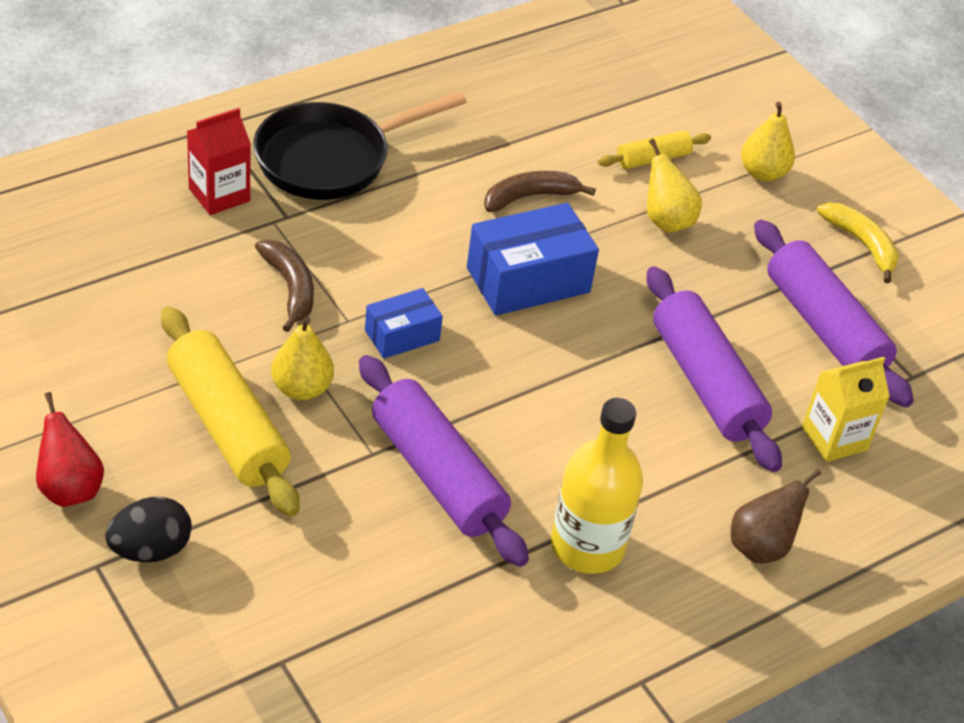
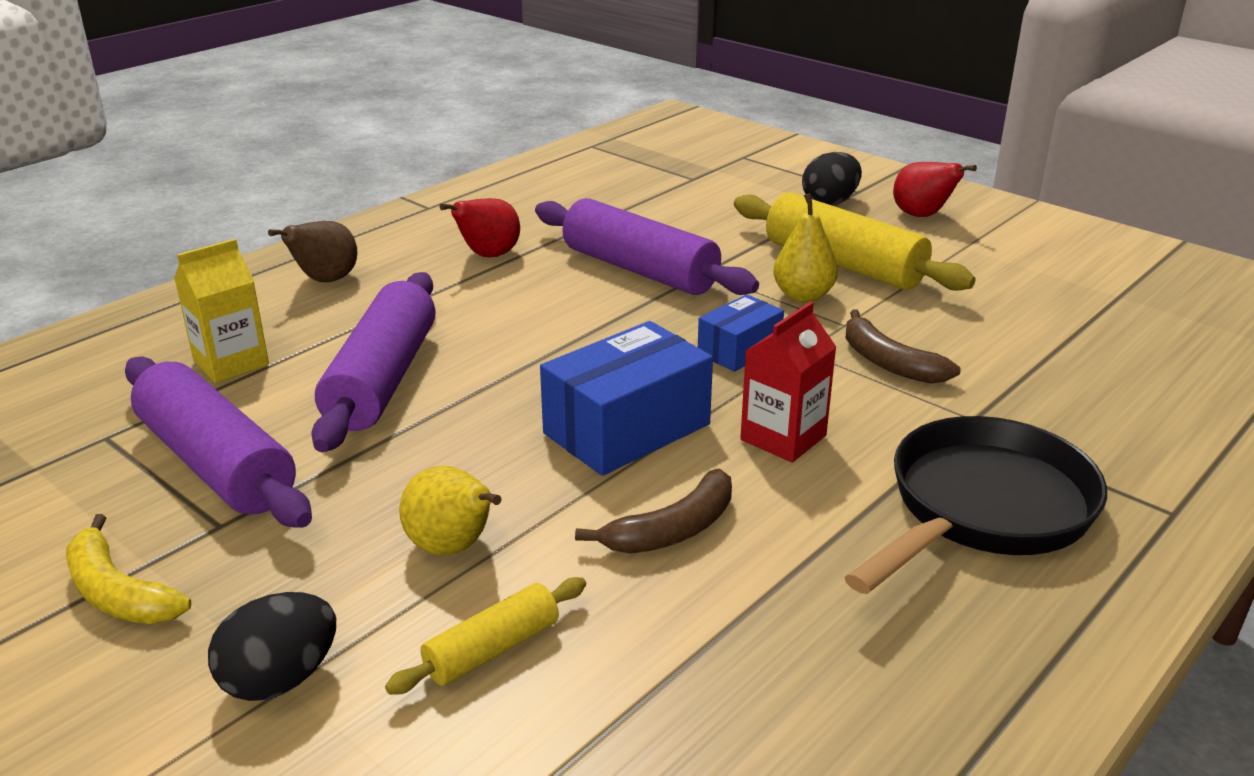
camera: 170 degrees right, 15 degrees down
(219, 195) = (1065, 430): red carton -> red carton (783, 438)
(587, 546) = (488, 256): yellow bottle -> red pear
(706, 382) = (382, 379): purple rolling pin -> purple rolling pin turned 45 degrees clockwise
(762, 173) = (280, 679): yellow pear -> black egg

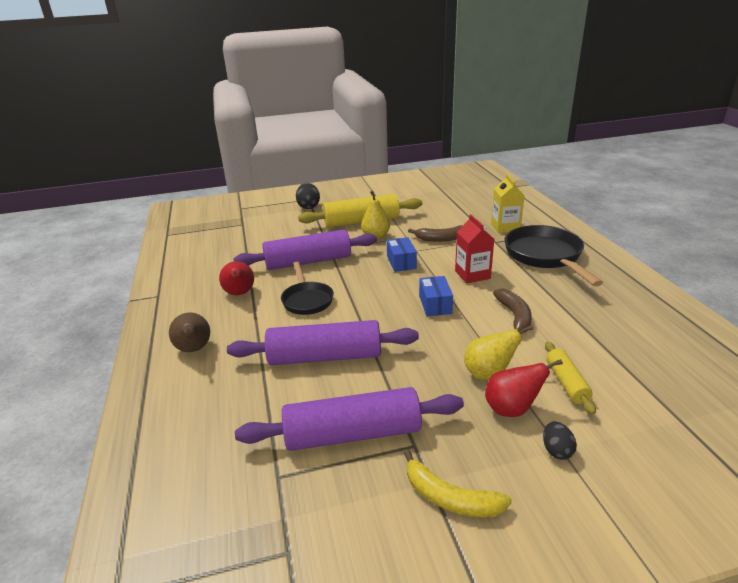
camera: 55 degrees left, 0 degrees up
(118, 593) = (450, 498): yellow banana -> yellow banana turned 45 degrees clockwise
(231, 363) = (247, 405): yellow carton -> yellow carton (505, 227)
(280, 679) = (556, 450): black egg -> black egg, size x0.62
(382, 379) = (325, 357): purple rolling pin -> purple rolling pin turned 45 degrees counterclockwise
(523, 310) = (307, 300): none -> black pan
(627, 429) = (435, 304): blue box -> blue box, size x0.58
(922, 216) = (345, 196): red pear -> red pear (512, 409)

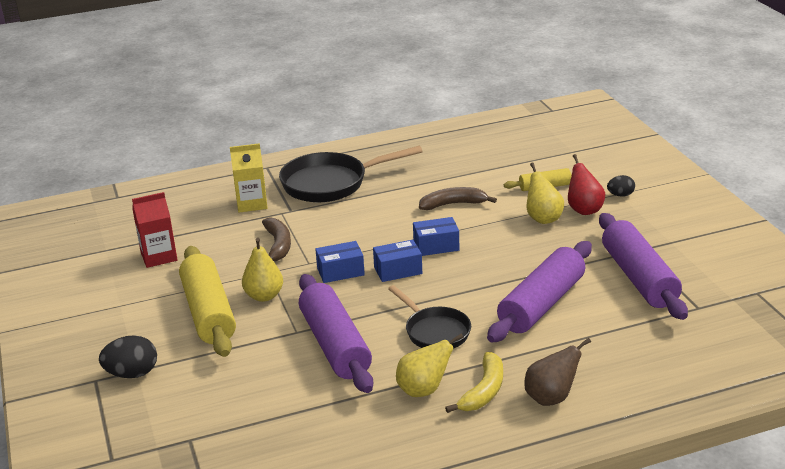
camera: 95 degrees left, 0 degrees up
(239, 293) = (424, 390): red pear -> yellow pear
(307, 300) = (434, 331): black pan -> black pan turned 75 degrees clockwise
(325, 357) = (542, 304): purple rolling pin -> purple rolling pin turned 45 degrees clockwise
(398, 286) = (398, 270): none -> blue box
(450, 498) = (681, 234): yellow banana -> yellow banana (484, 391)
(472, 275) = (372, 225): red carton -> red carton (159, 256)

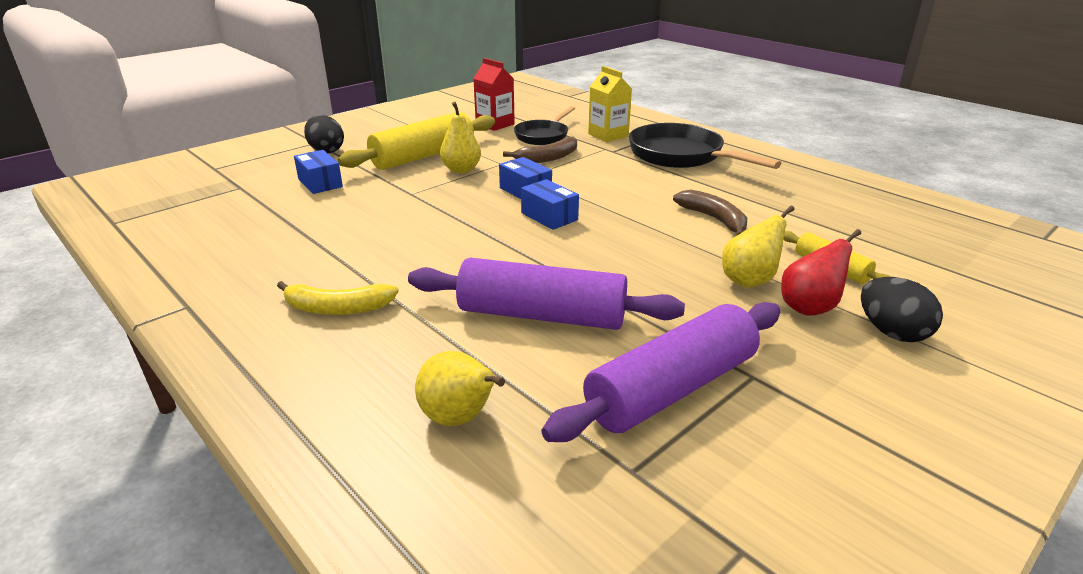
camera: 65 degrees right, 0 degrees up
(335, 345) = (396, 213): purple rolling pin -> none
(424, 390) = (331, 272): yellow pear -> yellow pear (459, 418)
(434, 331) = (444, 257): black pan -> black pan (543, 136)
(436, 246) = (615, 226): blue box -> blue box (320, 183)
(551, 398) = (333, 359): brown pear -> none
(620, 195) = (892, 332): black egg -> black egg, size x1.61

